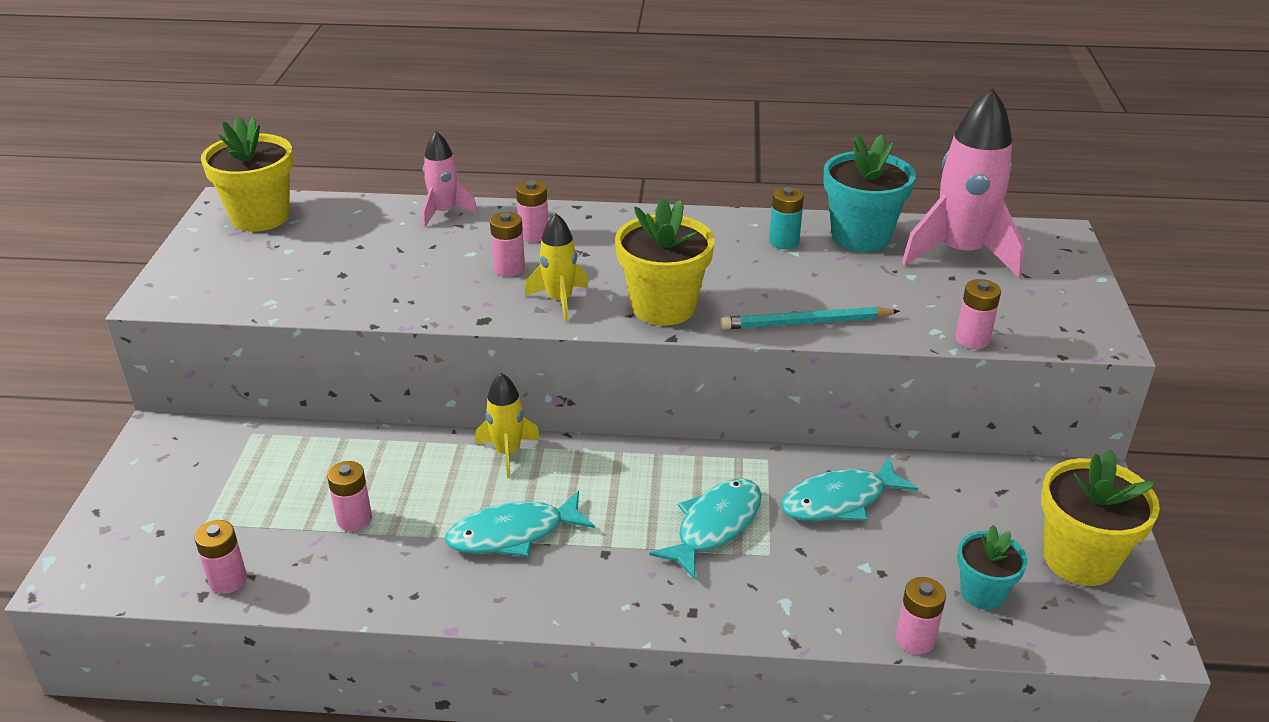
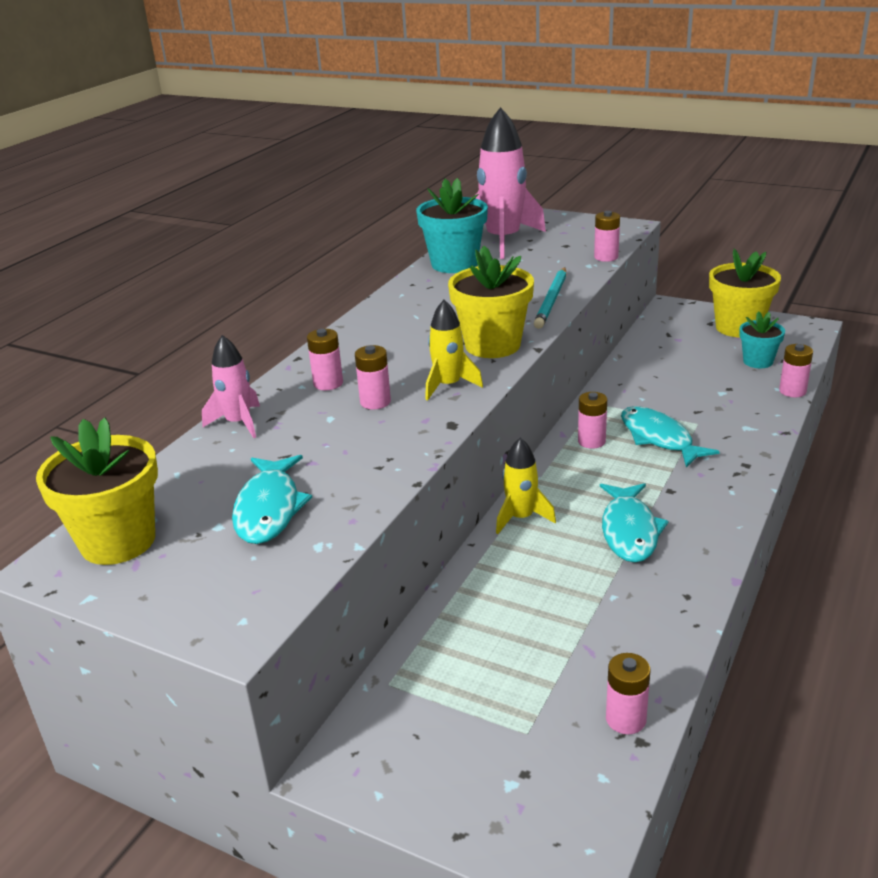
camera: 65 degrees left, 5 degrees down
(354, 519) = (569, 621): pink battery -> pink battery (591, 441)
(784, 242) = (437, 289): turquoise battery -> none
(839, 501) = (653, 387): turquoise fish -> turquoise fish (269, 509)

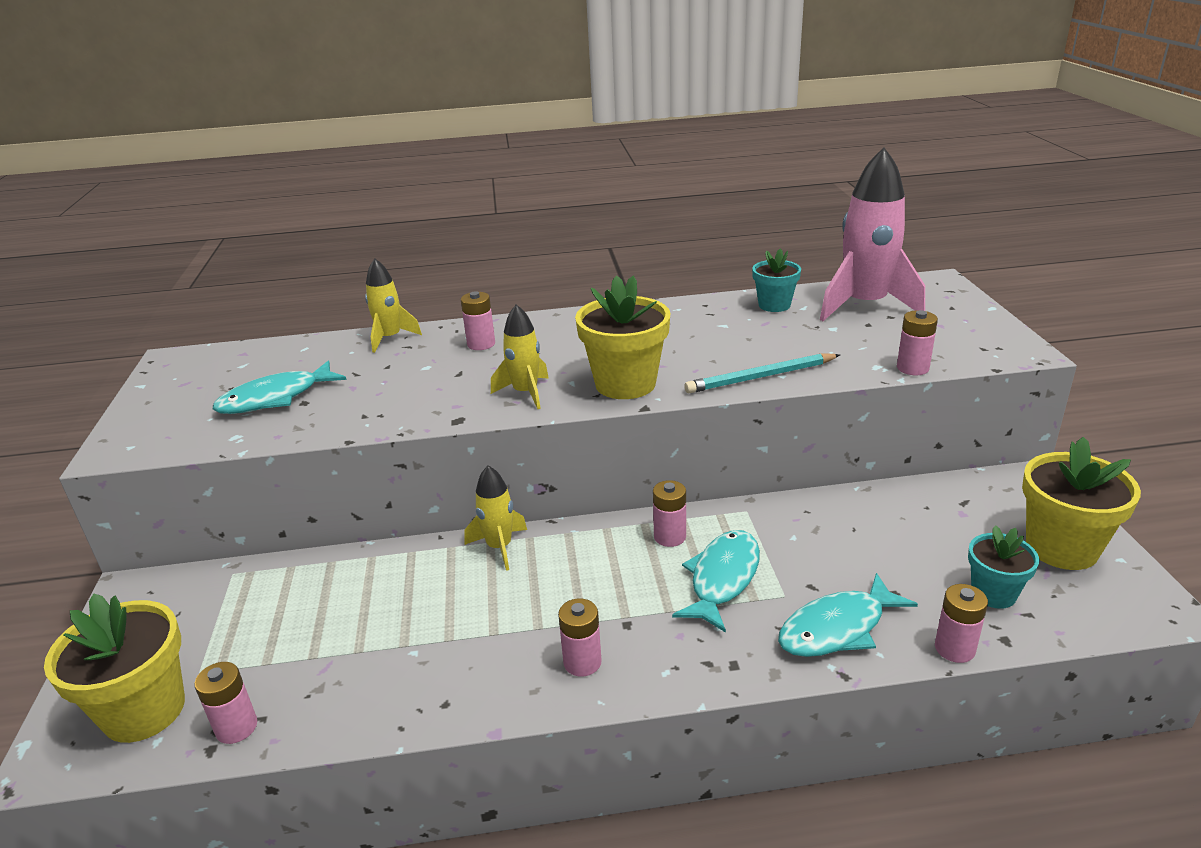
camera: 55 degrees right, 0 degrees up
(118, 541) = (208, 366): yellow flower pot -> yellow flower pot (144, 711)
(238, 423) = (390, 338): pink rocket -> yellow rocket
(375, 402) = (467, 374): pink battery -> pink battery (582, 662)
(454, 264) = (774, 305): turquoise flower pot -> turquoise flower pot, size x0.60
(629, 531) = (529, 622): turquoise fish -> turquoise fish (837, 628)

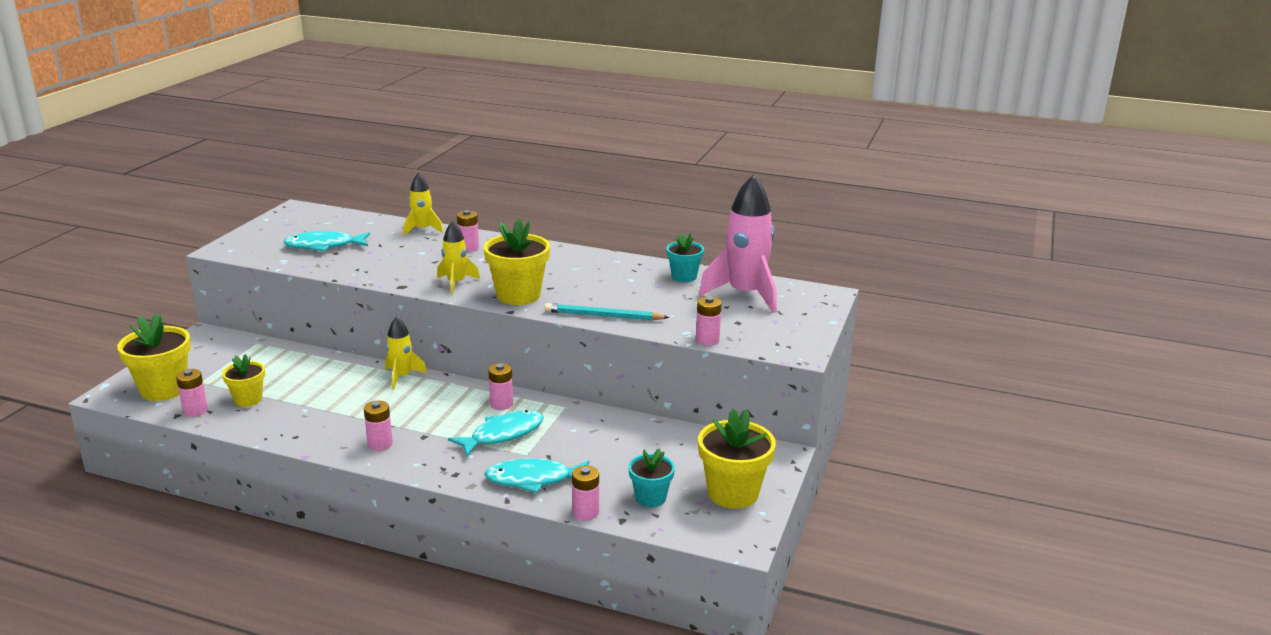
camera: 25 degrees right, 5 degrees down
(307, 671) = (248, 399): none -> yellow flower pot

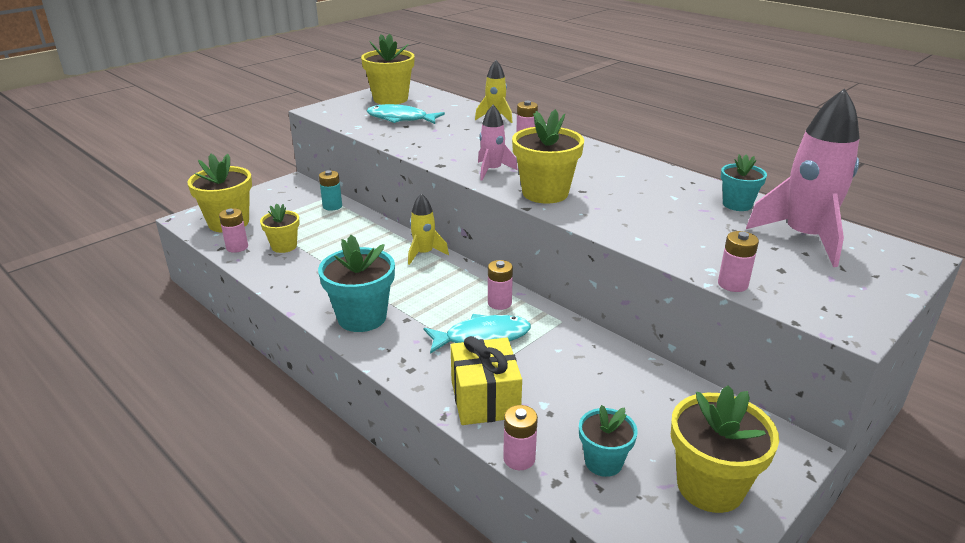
camera: 25 degrees right, 5 degrees up
(270, 351) = (332, 206): none -> turquoise battery
(295, 225) = (390, 99): none -> yellow flower pot
(380, 444) = (362, 317): pink battery -> turquoise flower pot
(456, 283) = (492, 170): yellow rocket -> pink rocket
(534, 479) = (485, 399): turquoise fish -> yellow gift
(603, 316) = (622, 231): turquoise pencil -> none

